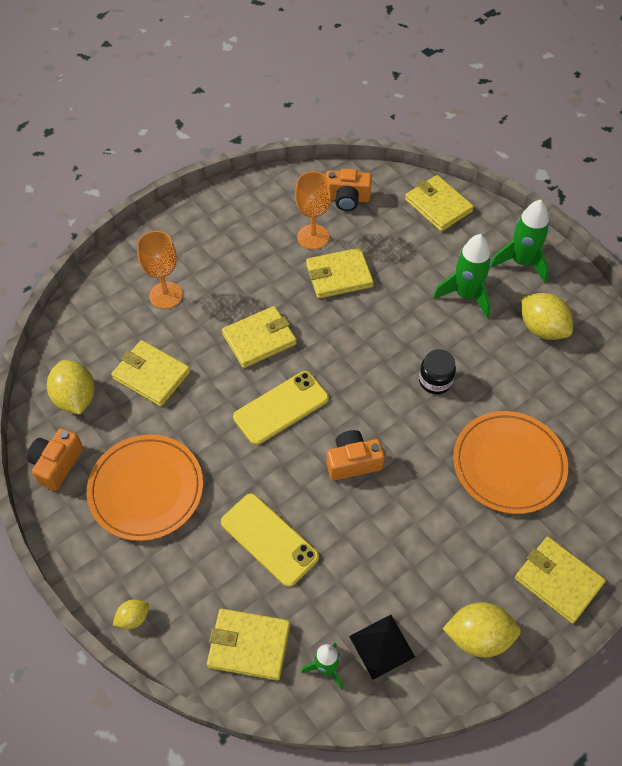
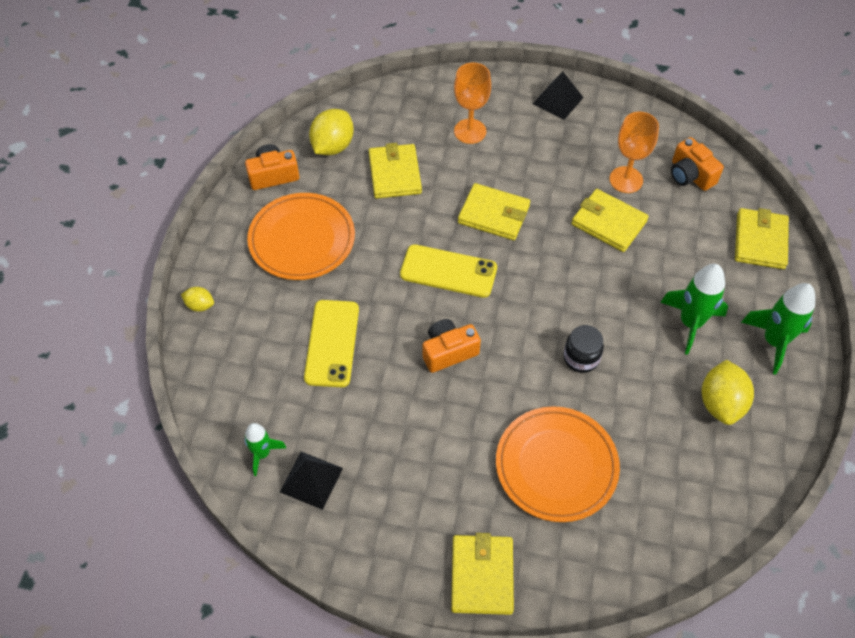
camera: 50 degrees right, 0 degrees up
(199, 220) = (558, 100): none -> black pyramid
(249, 645) = (238, 390): yellow wallet -> none
(353, 462) = (448, 352): orange camera -> orange camera turned 60 degrees counterclockwise
(478, 637) = (377, 545): yellow lemon -> none

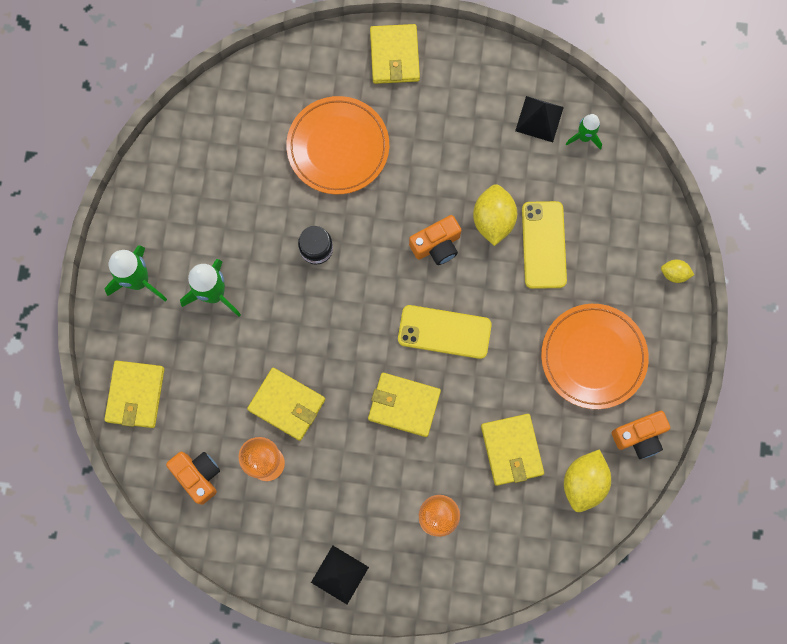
camera: 175 degrees right, 20 degrees up
(721, 403) = (194, 215): yellow lemon -> yellow lemon (493, 220)

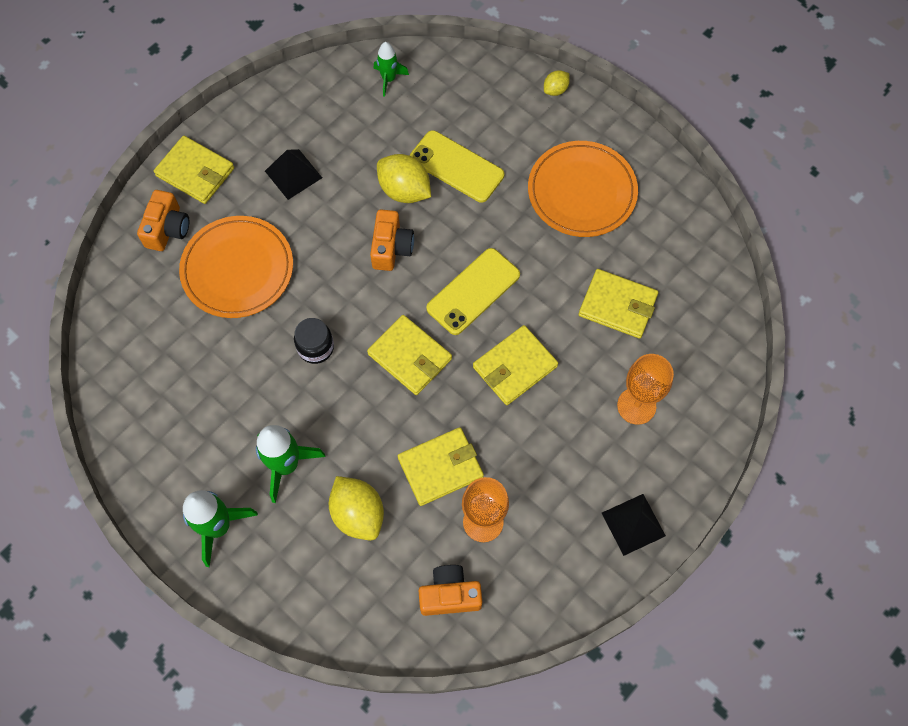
camera: 55 degrees left, 10 degrees down
(135, 395) = (327, 603): yellow wallet -> yellow wallet (410, 356)
(539, 119) = (345, 101): black pyramid -> black pyramid (293, 174)
(583, 482) = (685, 268): yellow lemon -> yellow lemon (358, 514)
(639, 436) = (674, 201): orange camera -> orange camera (167, 229)

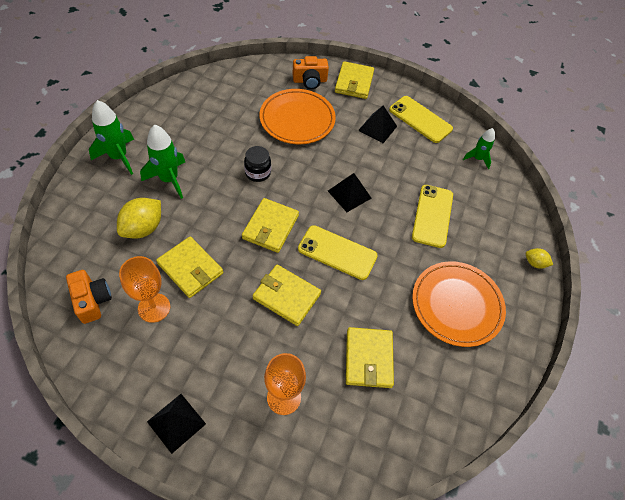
camera: 65 degrees right, 10 degrees down
(298, 117) = (420, 119): none -> yellow phone
(391, 248) = (349, 194): orange camera -> black pyramid
(404, 190) = (397, 190): yellow lemon -> none

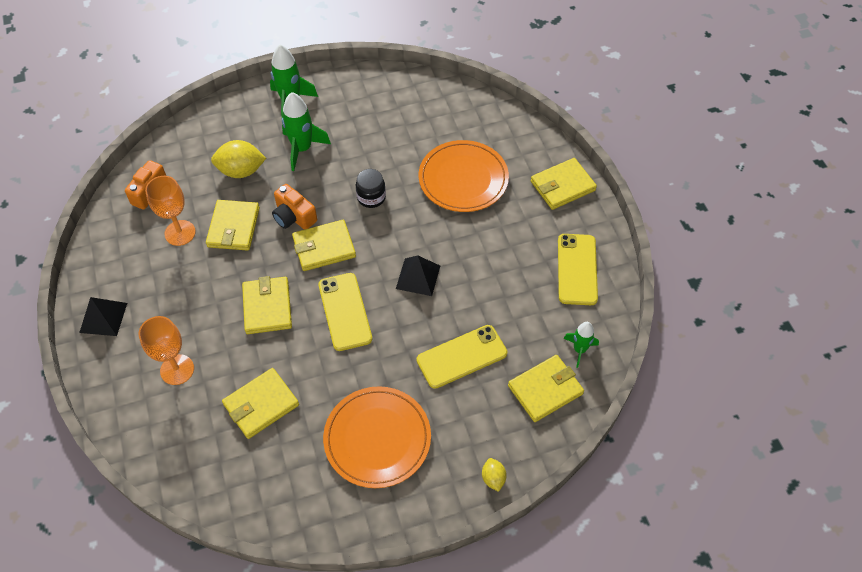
camera: 55 degrees right, 0 degrees up
(310, 81) = (523, 153): orange camera -> orange camera (294, 217)
(377, 128) = (524, 244): black pyramid -> none
(492, 193) = (545, 390): none -> yellow wallet

